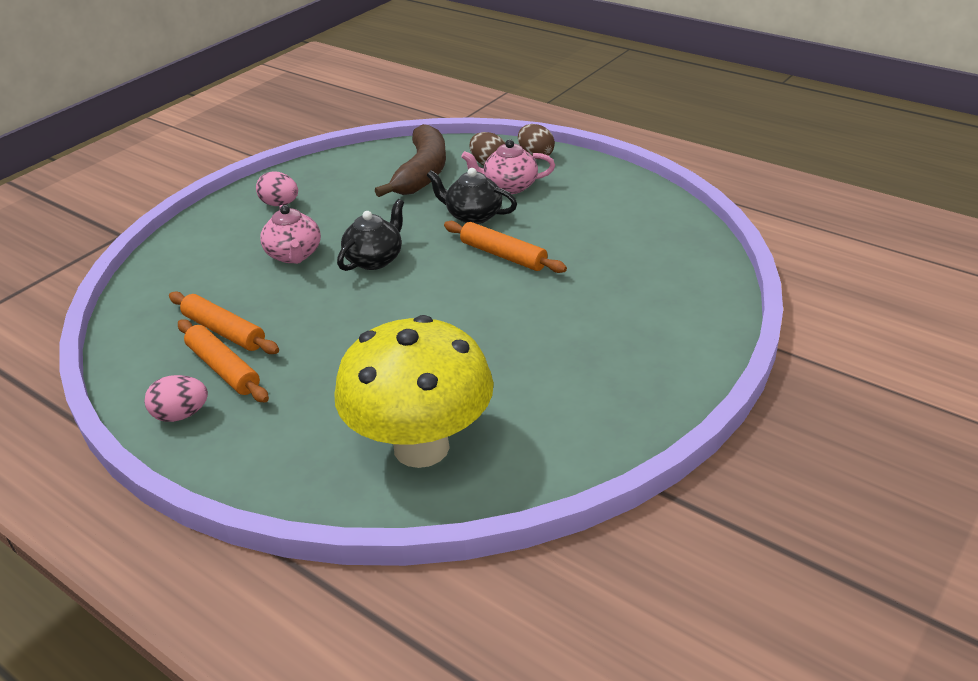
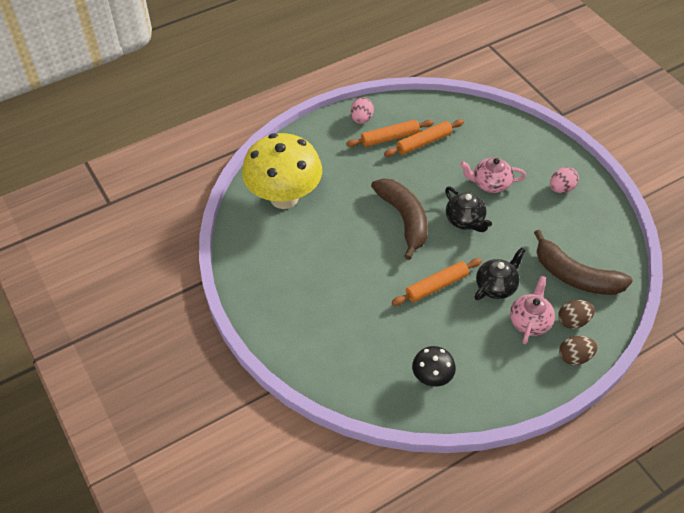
camera: 110 degrees right, 15 degrees up
(401, 309) = (404, 219): none -> brown banana
(640, 228) = (432, 378): none -> black mushroom

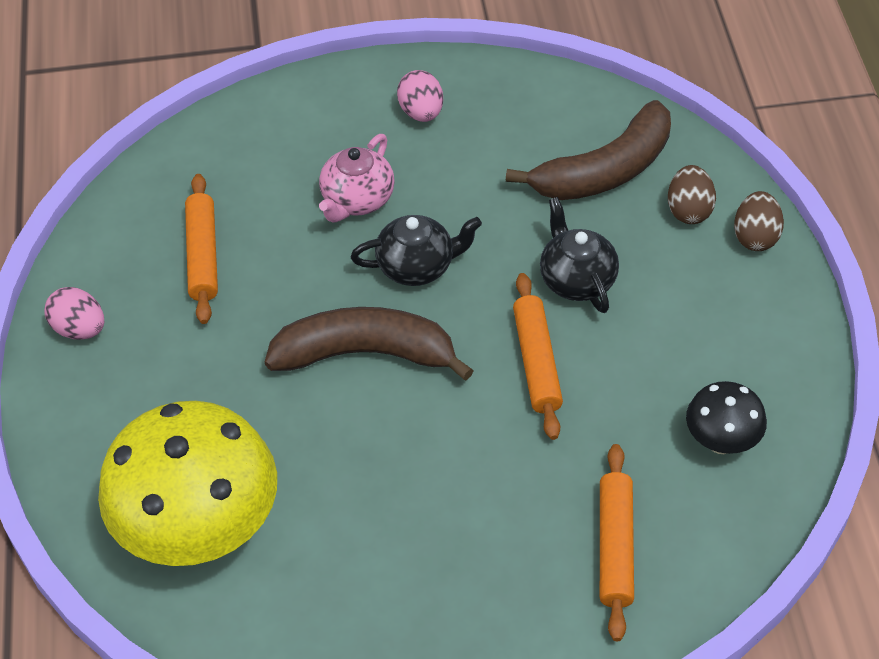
camera: 65 degrees left, 0 degrees up
(390, 138) = (158, 302): orange rolling pin -> orange rolling pin (615, 547)
(530, 321) = (666, 264): pink teapot -> none

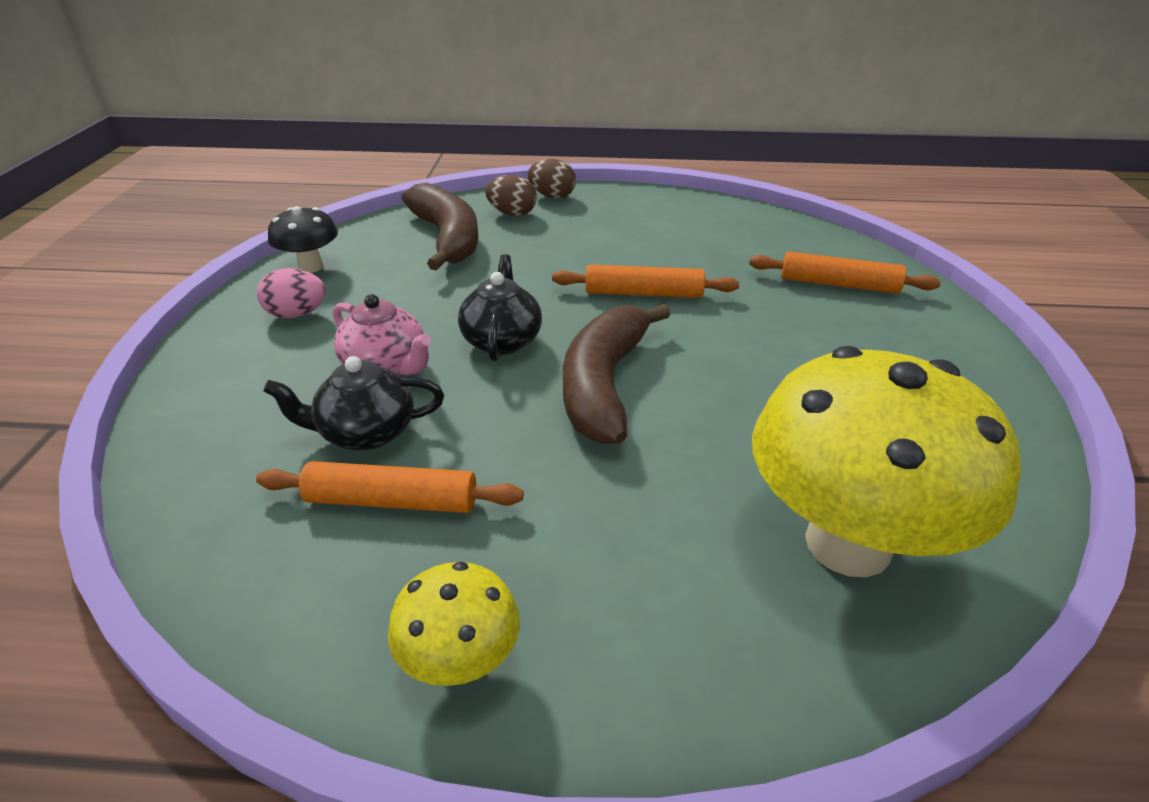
camera: 80 degrees left, 15 degrees down
(80, 329) = (461, 663): pink egg -> yellow mushroom
(577, 279) = (560, 264): black teapot -> black teapot (366, 433)
(721, 442) = (739, 233): black mushroom -> black mushroom (311, 267)

